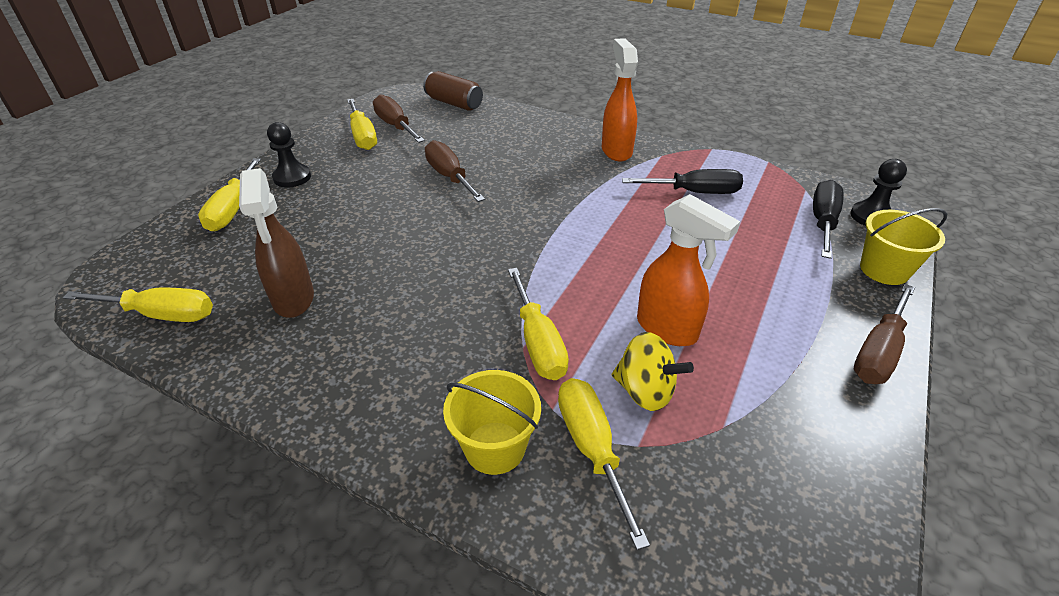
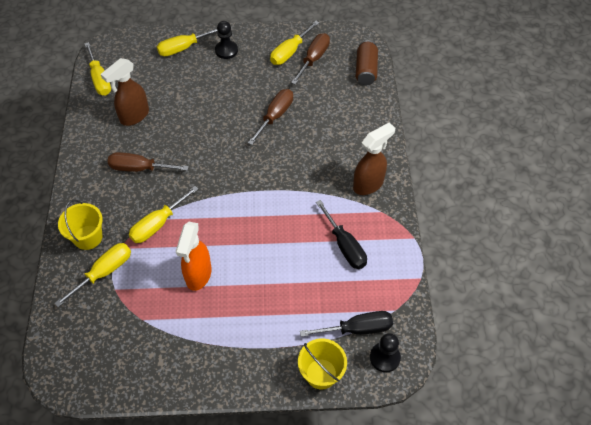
camera: 60 degrees right, 15 degrees up
(616, 151) = (368, 184): orange spray bottle -> brown spray bottle
(645, 391) = (148, 280): yellow spinning top -> none
(878, 352) = (235, 380): brown screwdriver -> brown screwdriver (139, 168)

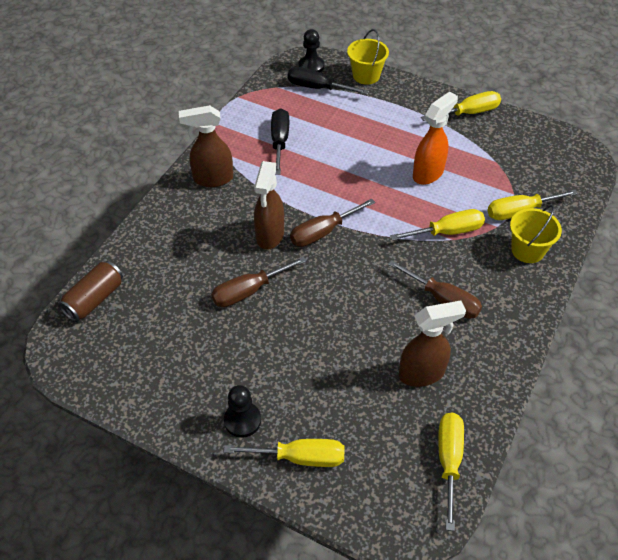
camera: 150 degrees left, 5 degrees down
(290, 52) = (161, 373): yellow screwdriver -> yellow screwdriver (469, 113)
(290, 159) = (269, 236): none -> brown spray bottle
(313, 59) = (140, 346): brown screwdriver -> brown screwdriver (323, 232)

